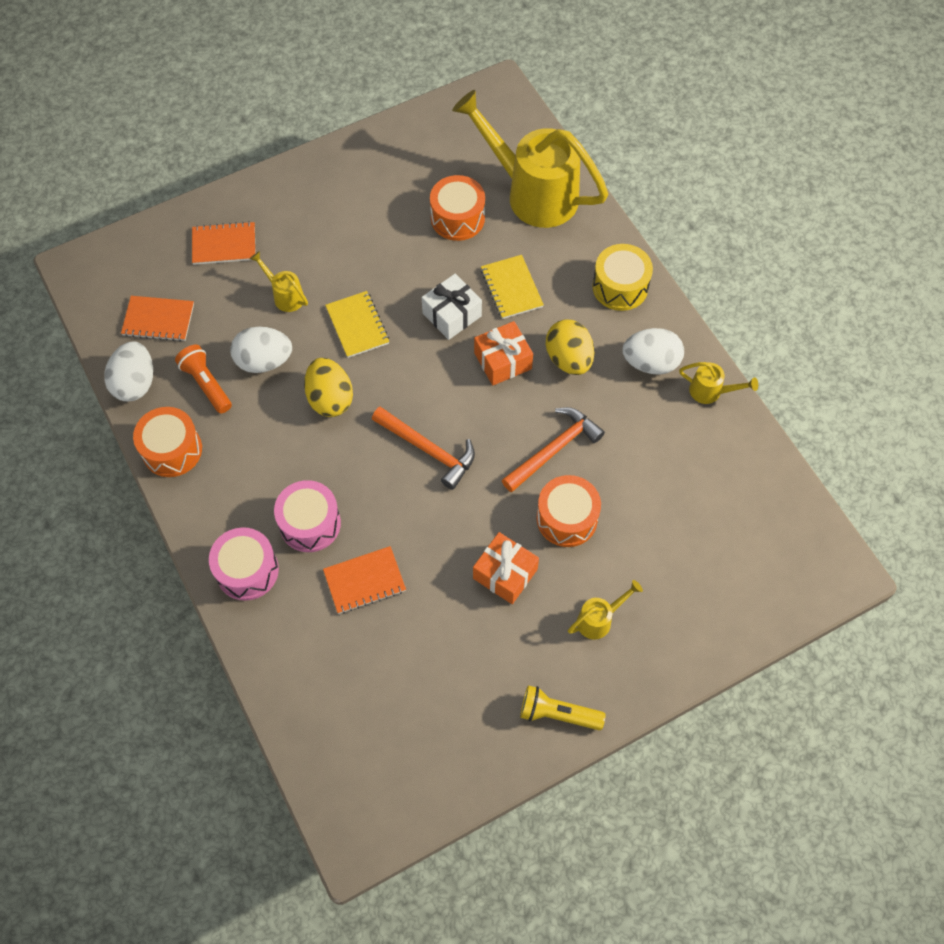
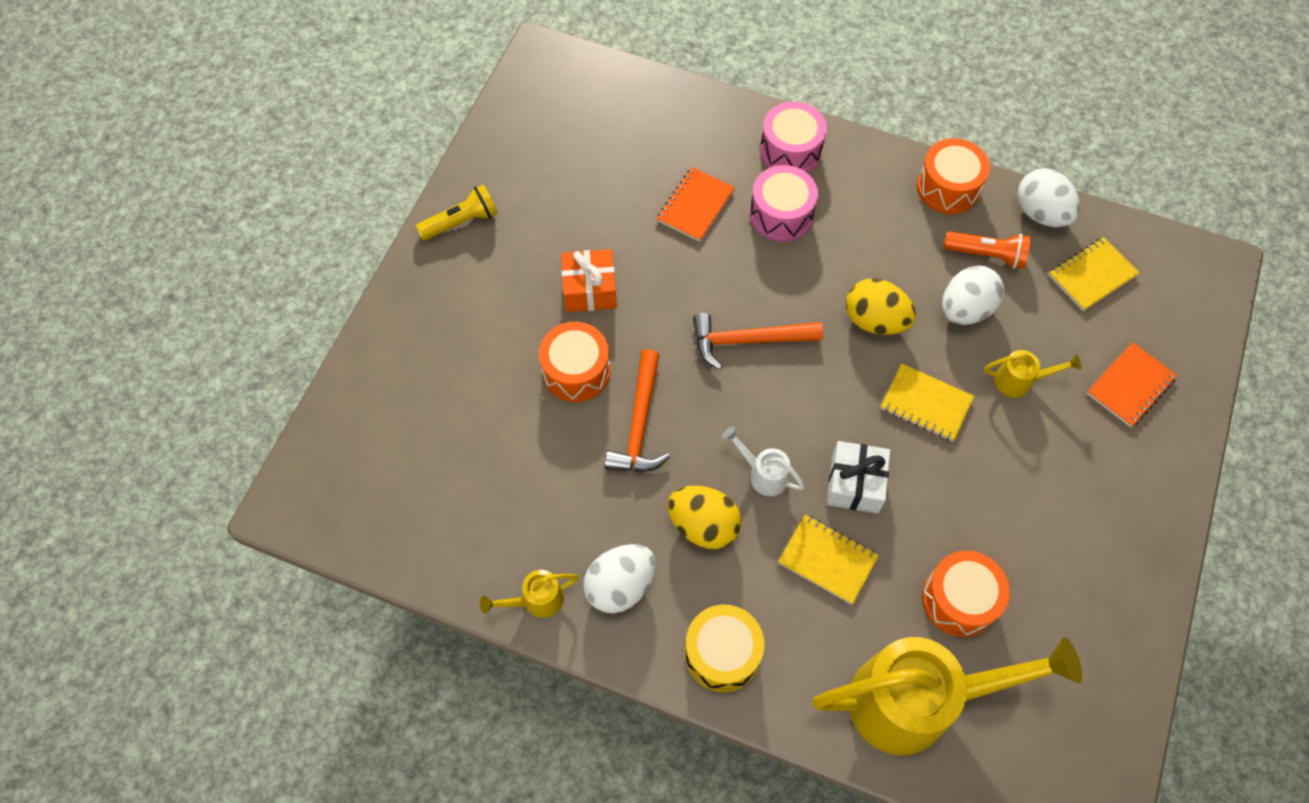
camera: 140 degrees right, 0 degrees up
(158, 320) = (1092, 275): orange notebook -> yellow notebook
(503, 361) = (763, 474): orange gift -> white watering can
(599, 619) = (482, 310): yellow watering can -> none

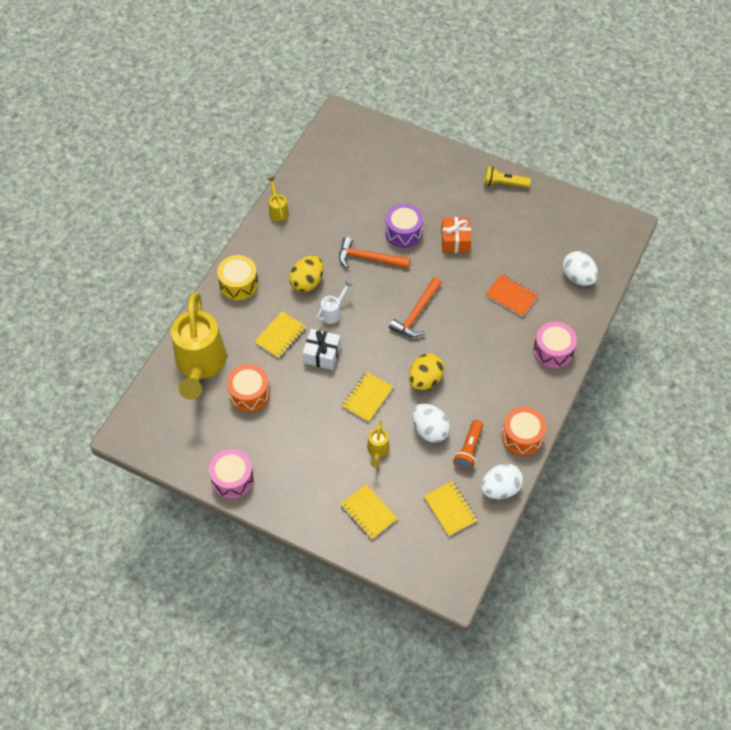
camera: 95 degrees right, 5 degrees down
(461, 222) = (503, 184): yellow flashlight -> yellow flashlight turned 120 degrees clockwise
(576, 371) = (403, 232): orange drum -> purple drum
(620, 586) = (280, 244): white egg -> white egg (578, 277)
(748, 340) = (416, 313): orange hammer -> orange hammer turned 150 degrees counterclockwise
(781, 214) = (503, 340): pink drum -> pink drum (232, 479)
(1130, 386) = (368, 512): orange notebook -> yellow notebook

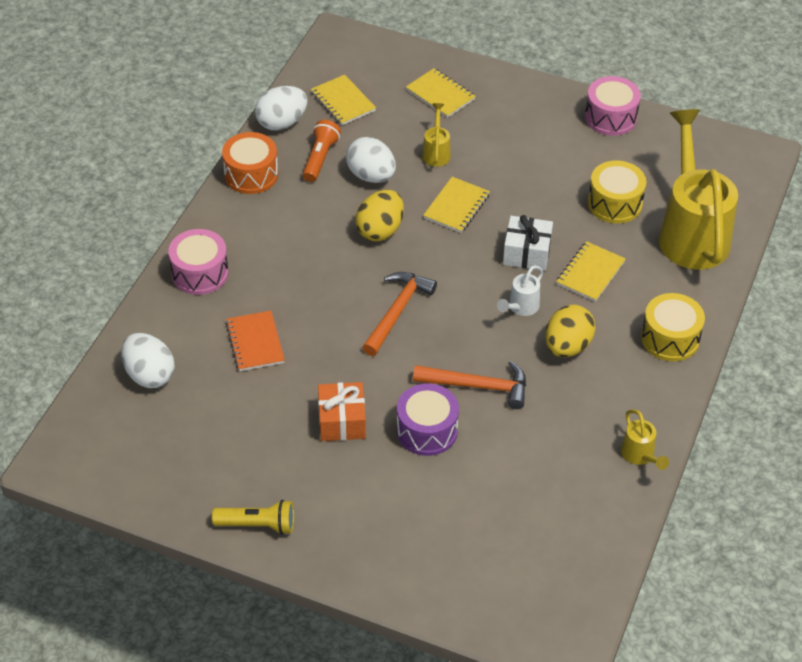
camera: 175 degrees right, 10 degrees down
(249, 394) = (614, 203): orange drum -> yellow drum
(511, 296) = (255, 342): orange notebook -> orange notebook turned 45 degrees clockwise

